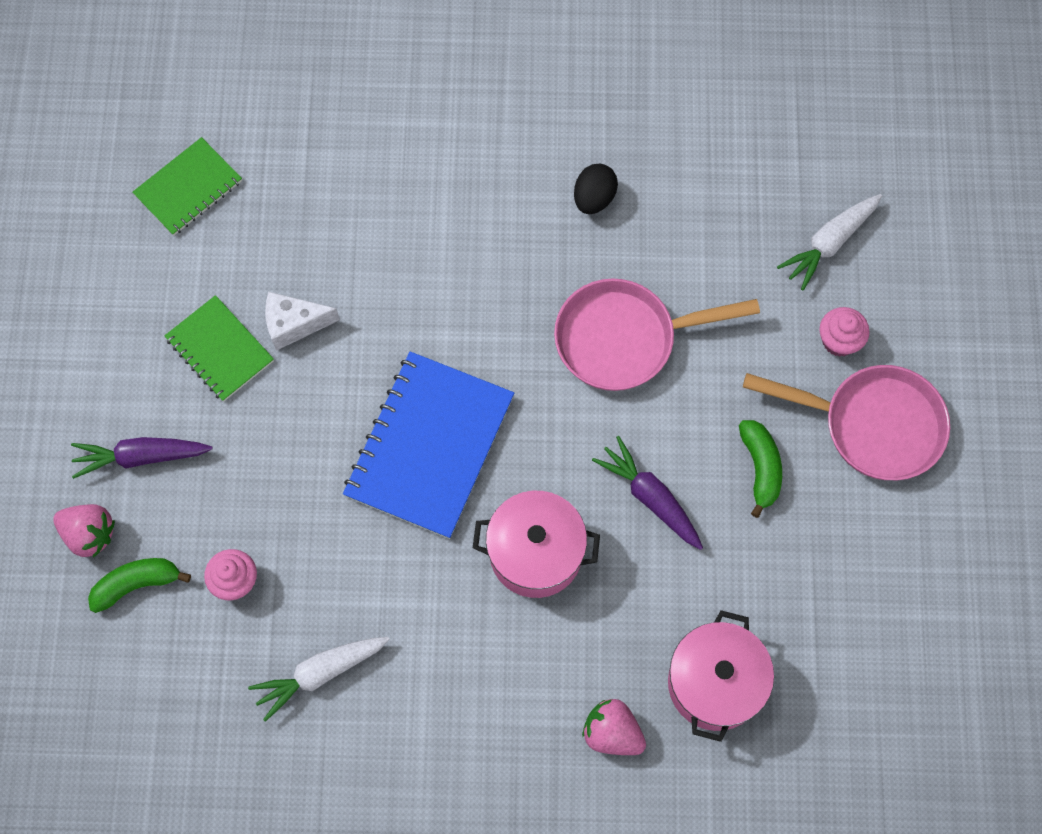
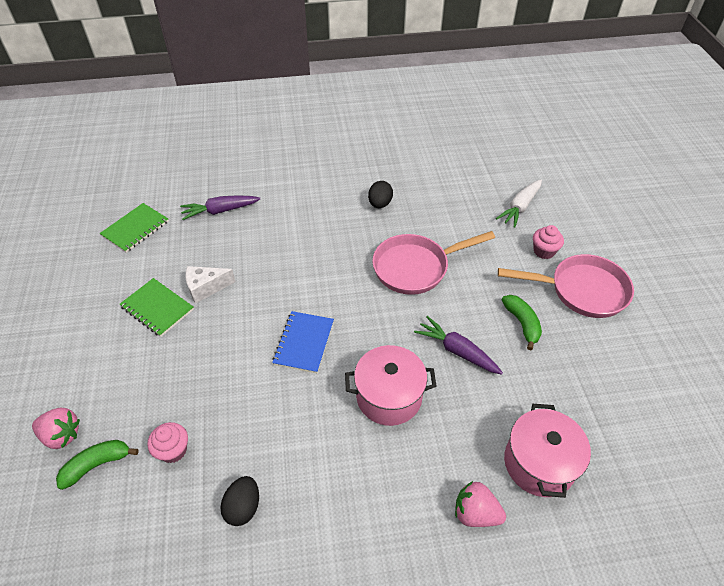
camera: 10 degrees left, 20 degrees down
(141, 457) = (102, 378): purple carrot -> purple carrot (220, 211)
(320, 673) = (243, 507): white carrot -> black egg
(430, 446) = (304, 343): blue notebook -> blue notebook, size x0.58

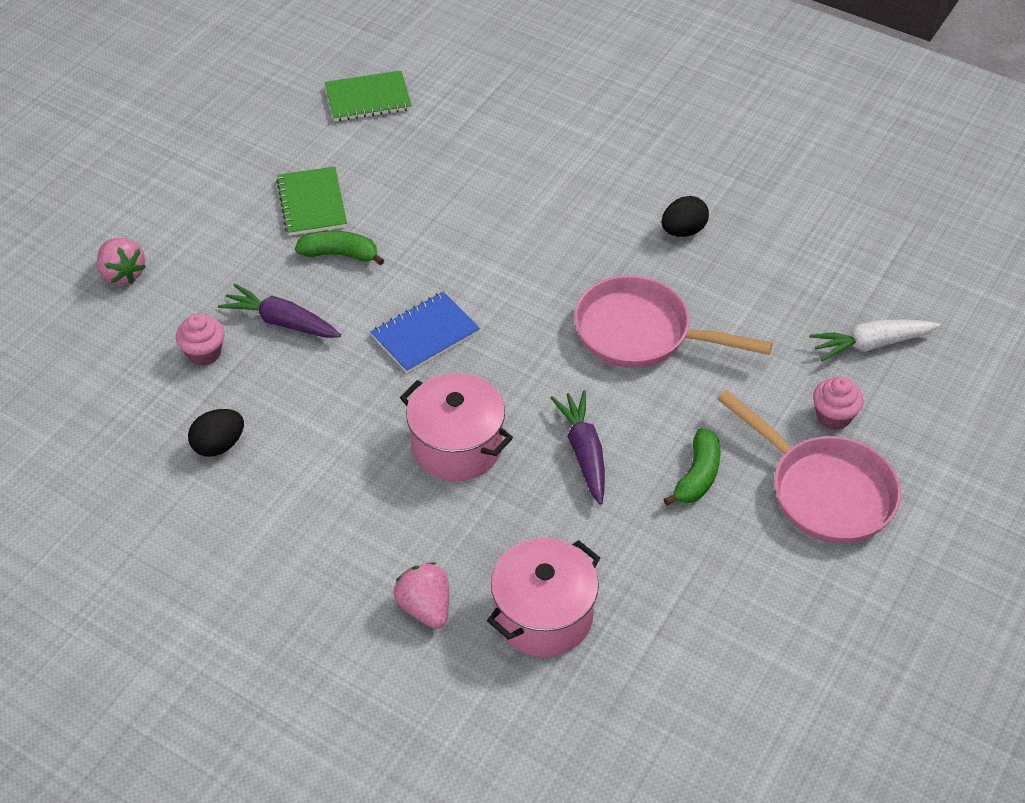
camera: 40 degrees right, 0 degrees up
(97, 465) = (130, 321): green banana -> green banana (340, 254)
(206, 288) = (380, 211): white cheese -> none
(220, 211) = (480, 129): purple carrot -> purple carrot (282, 322)

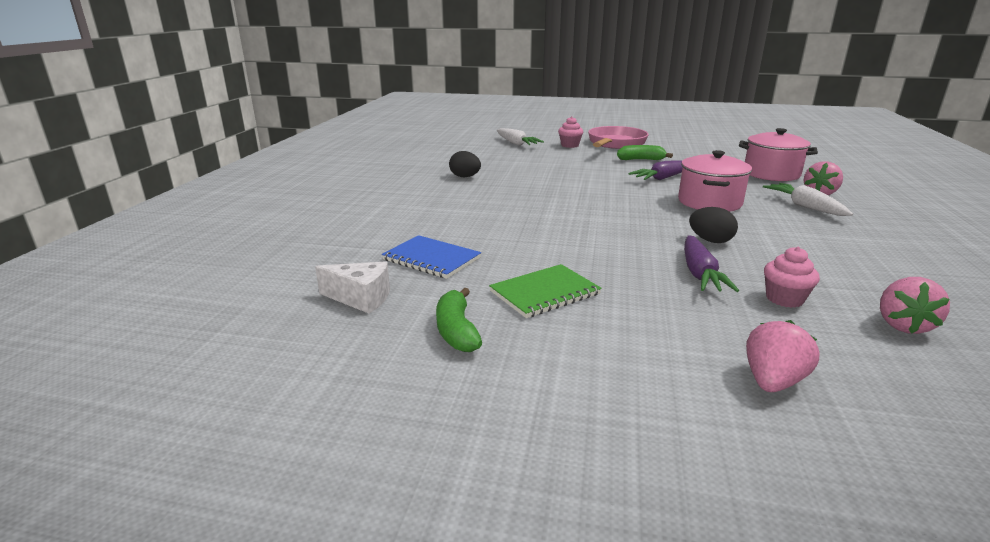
camera: 110 degrees left, 25 degrees down
(120, 401) = (903, 325): none -> pink strawberry
(219, 445) = (848, 269): black egg -> black egg (710, 240)
(340, 254) = (595, 266): green banana -> green banana (456, 331)
(368, 98) = (361, 298): green notebook -> white cheese
(388, 545) = (805, 207): none -> white carrot
(425, 334) = (637, 223): blue notebook -> blue notebook (431, 259)
(641, 333) = (561, 177): pink pan -> none

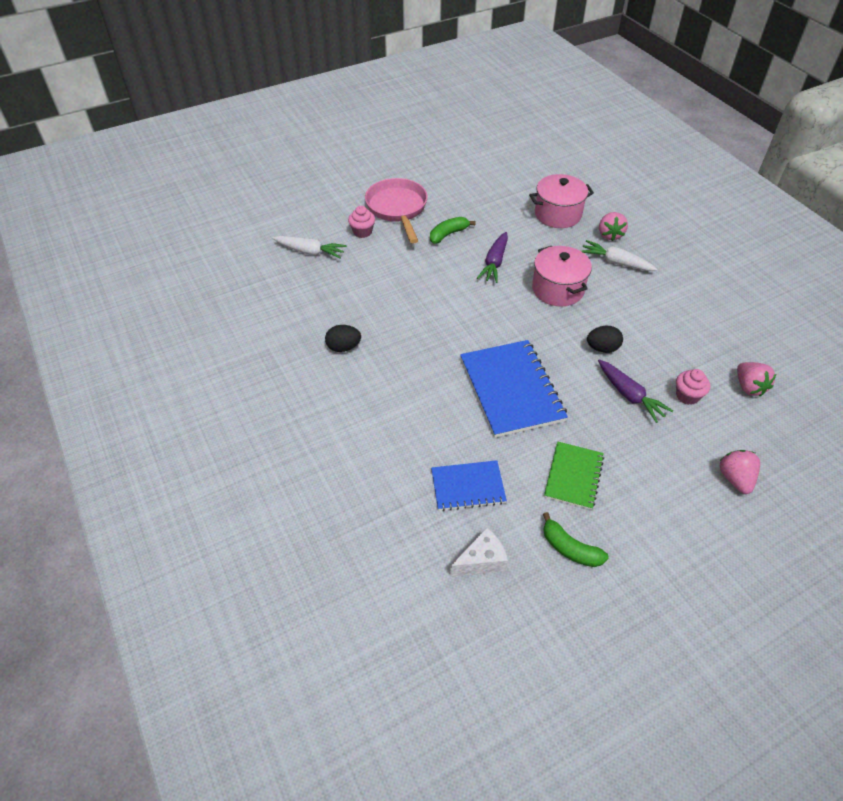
camera: 40 degrees left, 25 degrees up
(568, 231) = (511, 389): none -> blue notebook

